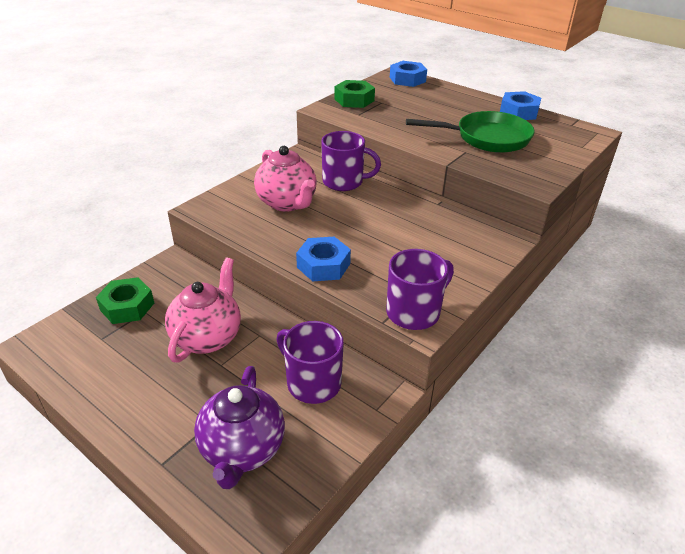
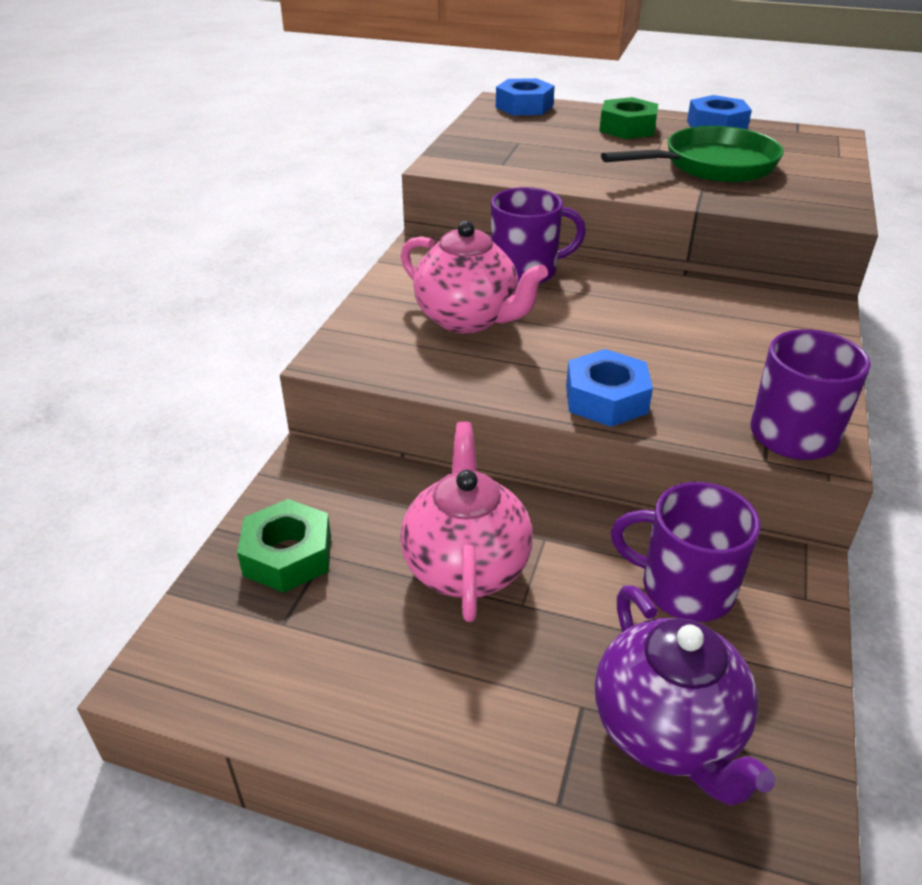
camera: 20 degrees left, 0 degrees up
(354, 100) = (476, 145): green nut -> green nut (627, 128)

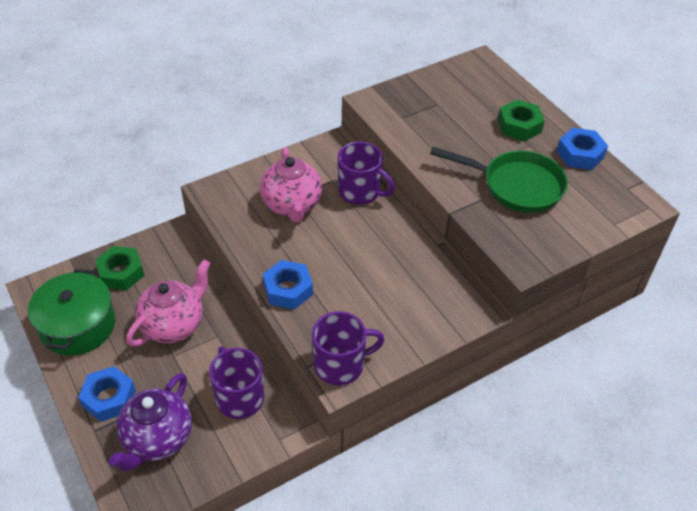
camera: 40 degrees right, 10 degrees up
(311, 673) = (78, 325): none -> green pot
(524, 106) = (487, 73): blue nut -> blue nut (109, 398)

